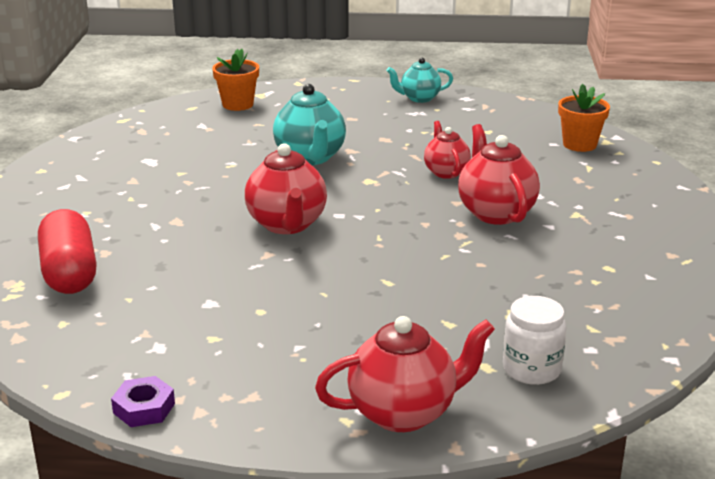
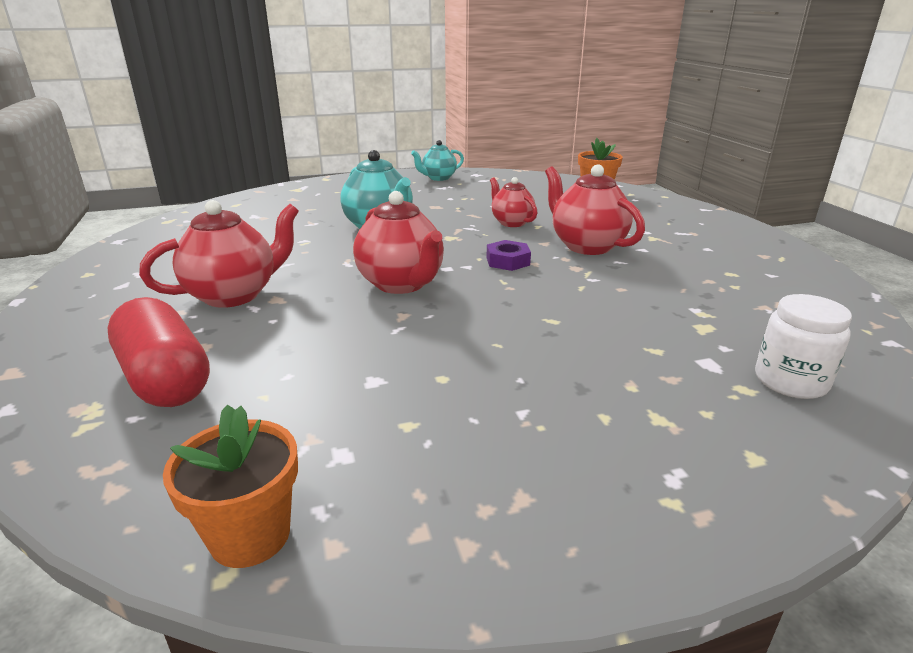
camera: 20 degrees left, 0 degrees up
(144, 408) = (378, 565): purple nut -> purple nut (508, 261)
(238, 104) = (280, 198): orange flower pot -> orange flower pot (250, 535)
(404, 412) = (726, 471): red teapot -> red teapot (234, 295)

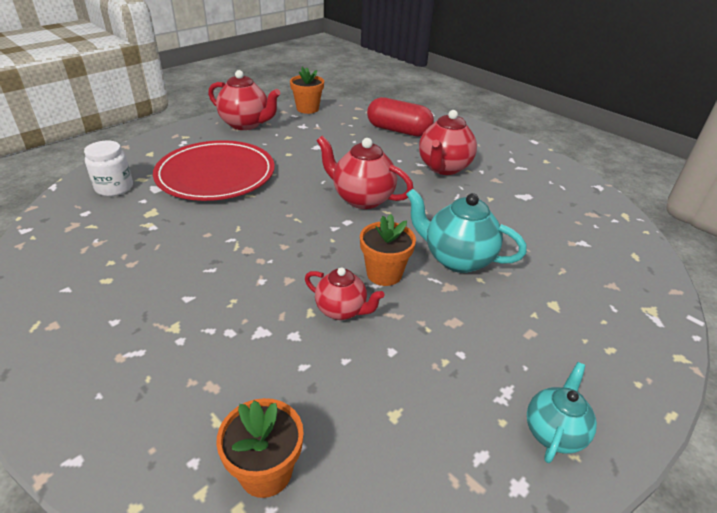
camera: 150 degrees right, 10 degrees up
(455, 231) = (384, 274): none -> orange flower pot
(508, 261) = (307, 242): purple nut -> none
(586, 246) = (245, 286): red teapot -> red teapot (246, 124)
(599, 365) = (216, 174): none -> red plate

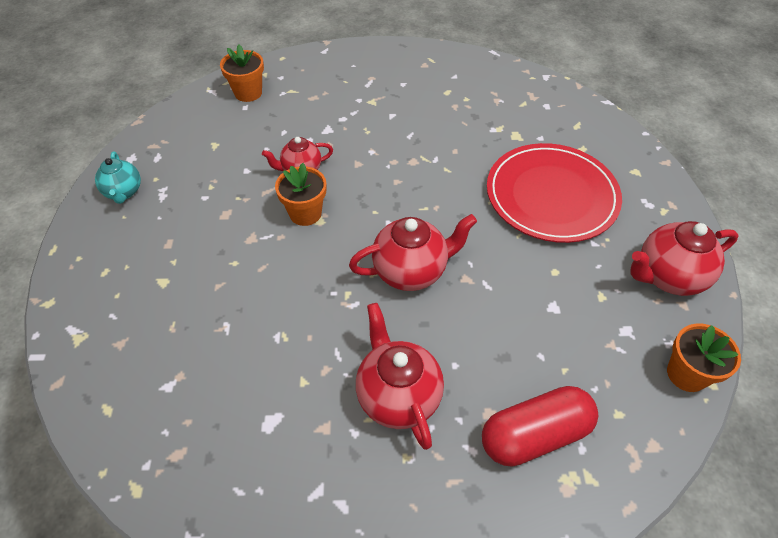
camera: 135 degrees right, 15 degrees up
(114, 188) = (577, 130): white jar -> none
(457, 259) = (267, 268): turquoise teapot -> none

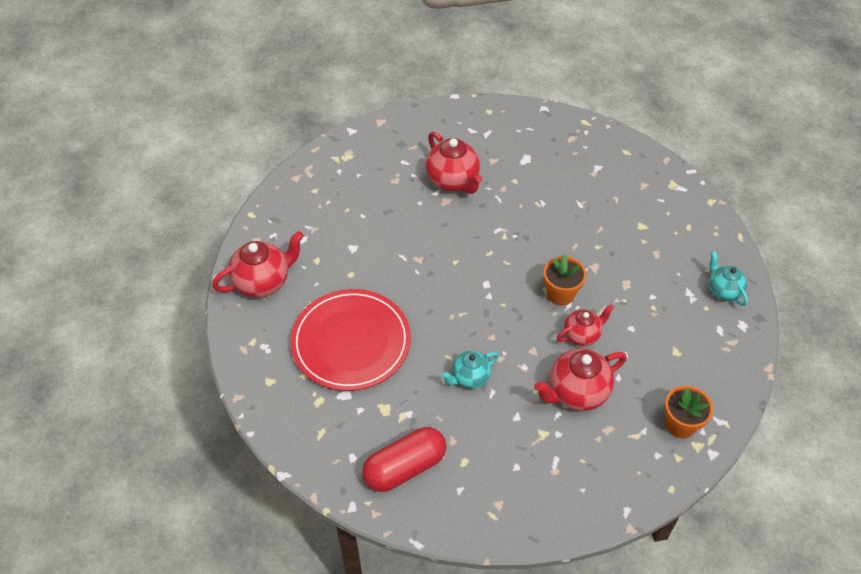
camera: 170 degrees right, 0 degrees up
(411, 271) = (461, 259): red teapot -> red teapot (576, 393)
(429, 149) = (469, 378): none -> turquoise teapot
(534, 434) = (367, 173): red capsule -> red capsule (405, 467)
(686, 374) = (266, 218): orange flower pot -> none

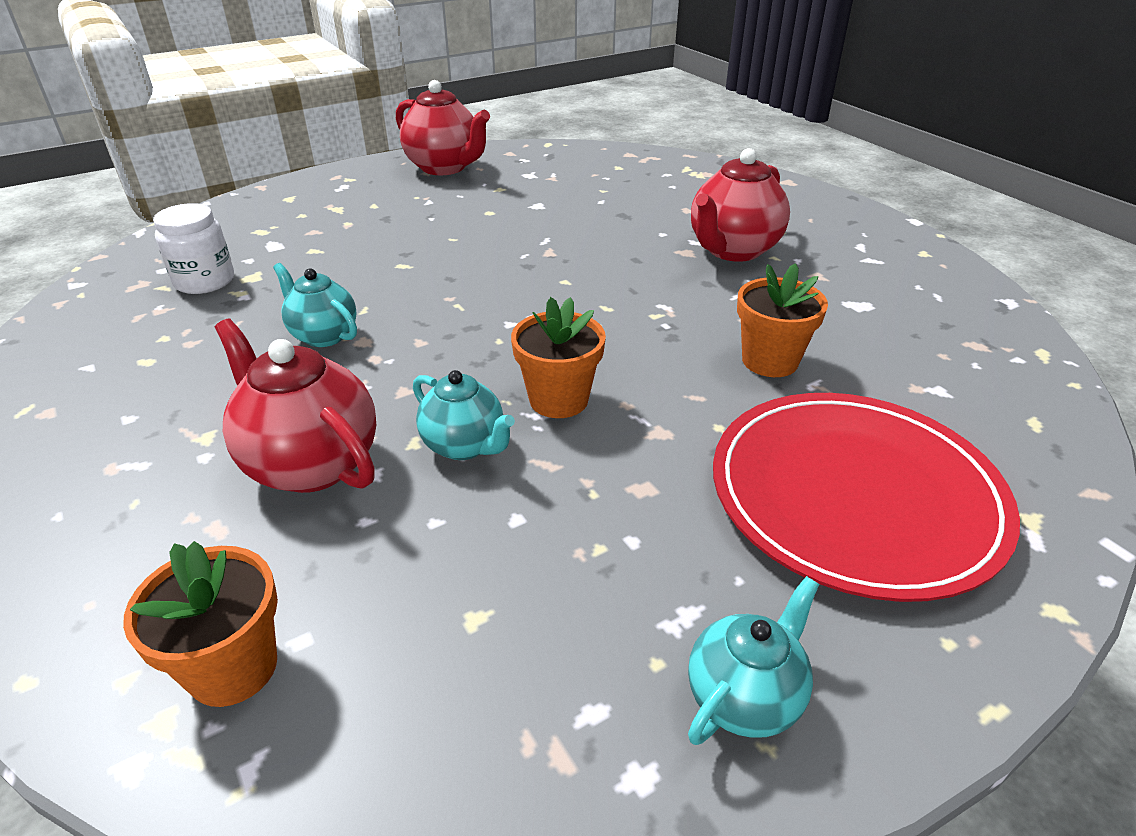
camera: 70 degrees right, 15 degrees down
(351, 342) = (367, 233): red plate -> red plate (855, 496)
(380, 434) = (204, 281): none -> white jar
(405, 467) = (140, 311): red capsule -> none
(558, 210) = (769, 361): none -> orange flower pot
(582, 335) = (464, 445): red teapot -> turquoise teapot

